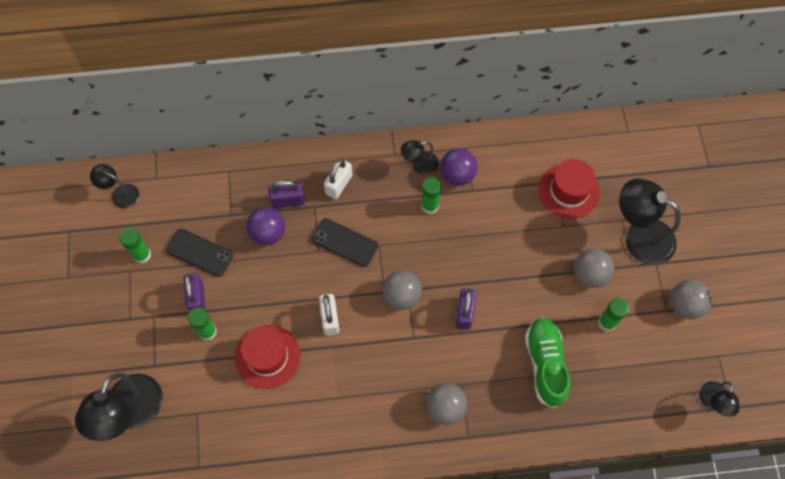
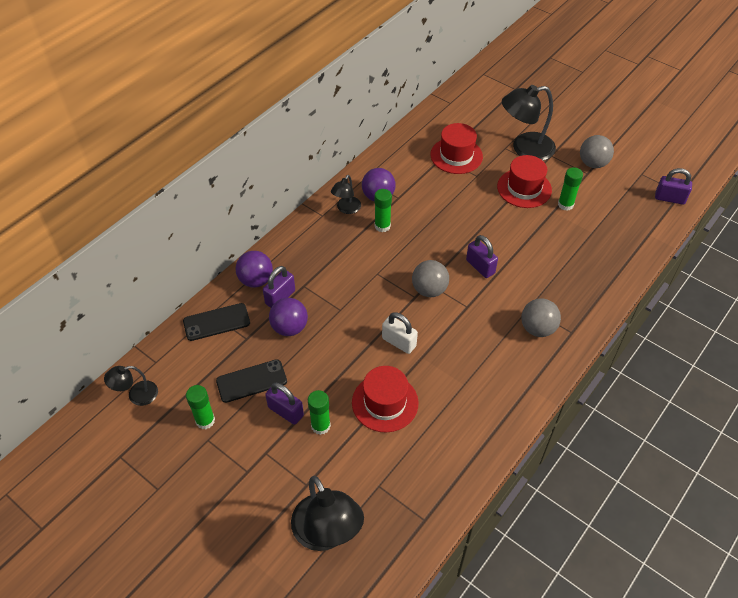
camera: 45 degrees left, 15 degrees down
(286, 170) = (256, 280): none -> purple ball
(339, 184) = (305, 260): white padlock -> none
(344, 242) = (352, 290): black phone -> black phone (216, 322)
(545, 364) = (562, 254): green shoe -> none
(590, 274) = (524, 188): grey ball -> red hat
(713, 402) = (669, 198): black lamp -> purple padlock

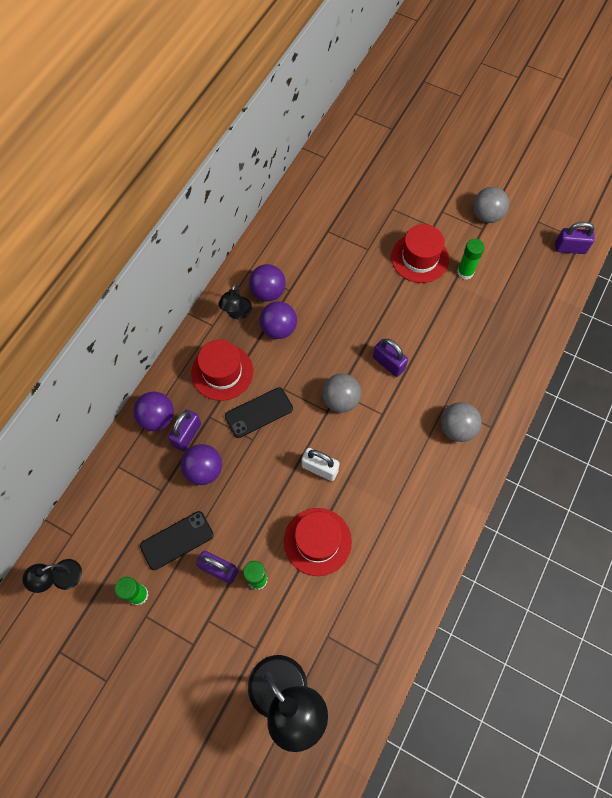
camera: 10 degrees left, 15 degrees up
(216, 322) = (126, 476): black phone -> black phone (259, 412)
(382, 226) = (278, 329): green glue stick -> purple ball
(456, 155) = (342, 226): red hat -> red hat (222, 372)
(524, 148) = (413, 207): black lamp -> none

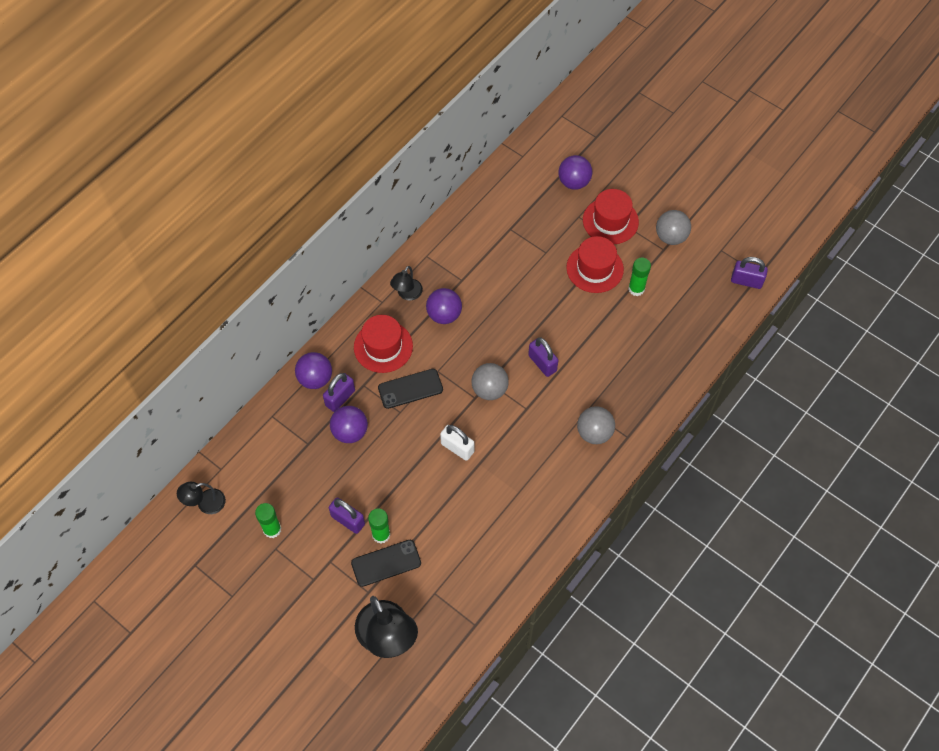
camera: 10 degrees right, 5 degrees down
(177, 540) = (314, 489): black phone -> black phone (386, 563)
(268, 292) = (440, 279): purple ball -> purple ball (574, 182)
(317, 541) = (442, 511): red hat -> red hat (610, 221)

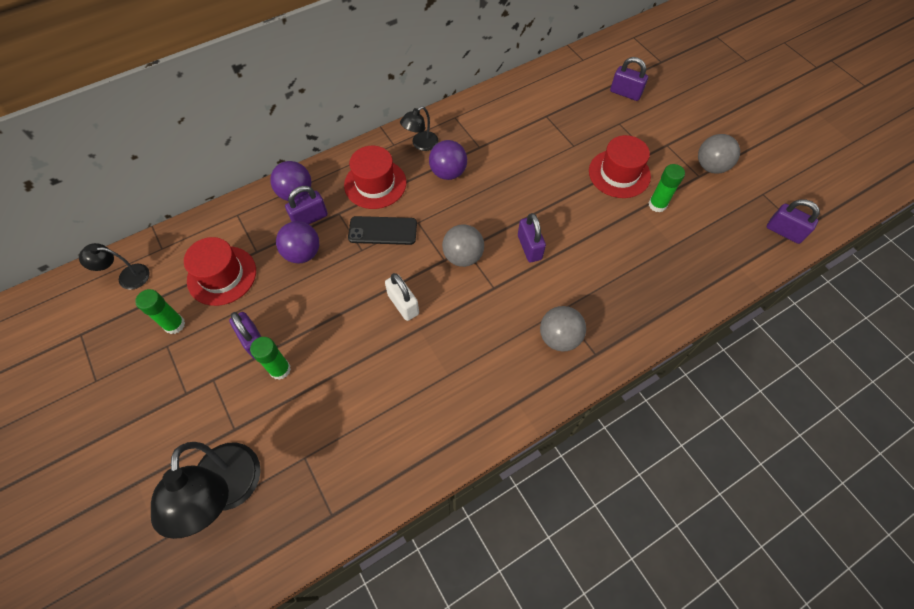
camera: 20 degrees right, 0 degrees up
(386, 563) = (269, 403): black phone -> none
(574, 182) = (625, 93): purple ball -> purple padlock
(610, 221) = (651, 135): red hat -> red hat (222, 275)

